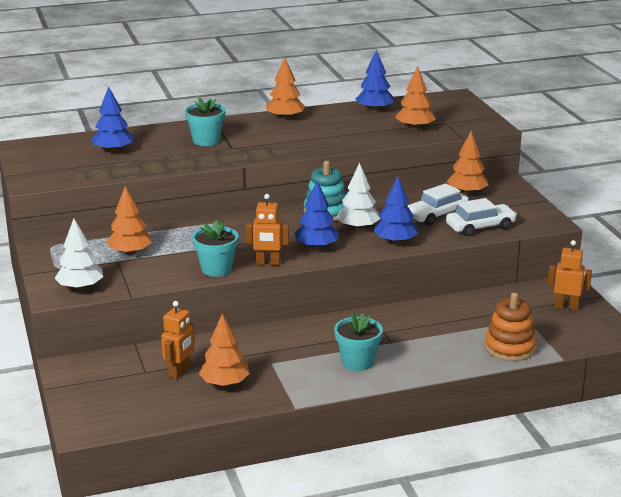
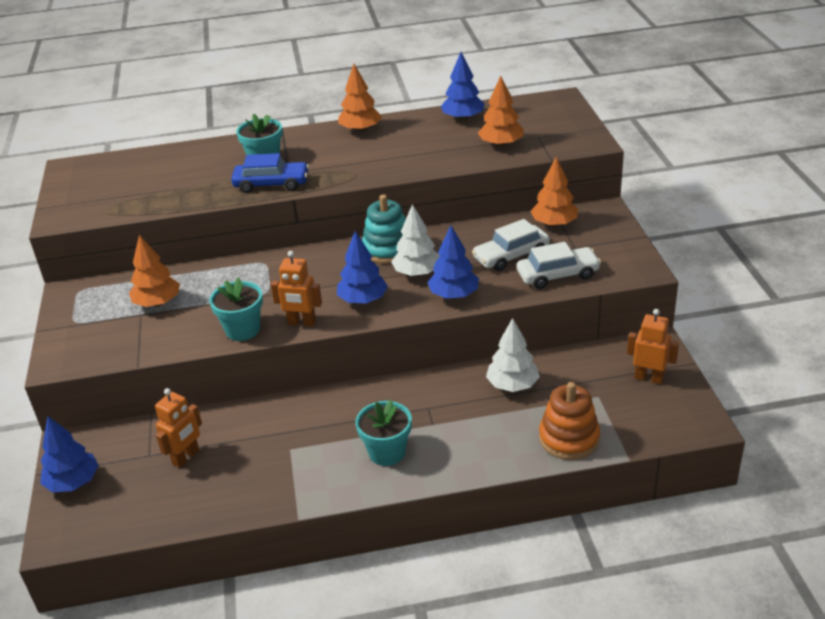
camera: 10 degrees right, 10 degrees up
(80, 288) = (88, 352): white tree -> white tree (512, 385)
(113, 151) = (161, 175): blue tree -> blue tree (73, 482)
(220, 156) = (271, 184): none -> blue car
(224, 384) = (229, 478): orange tree -> none

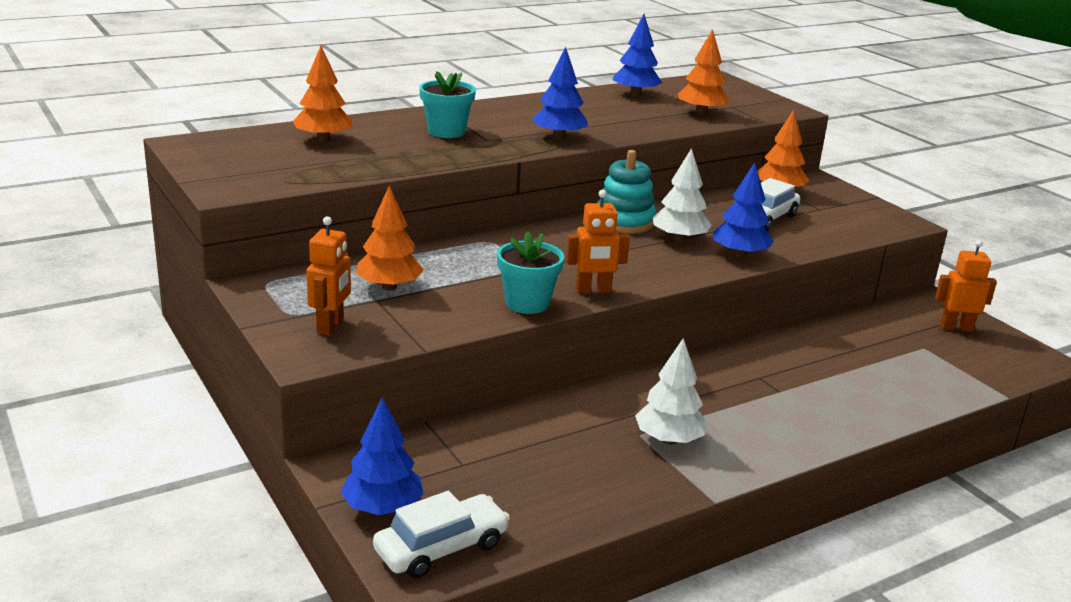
camera: 25 degrees left, 10 degrees down
(186, 457) = (515, 460): orange robot -> orange robot (331, 326)
(271, 184) = (478, 150): blue car -> none
(360, 130) = (531, 104): orange tree -> orange tree (323, 140)
(363, 300) = (643, 266): blue tree -> blue tree (559, 137)
(387, 452) = (755, 423): turquoise flower pot -> none
(512, 385) = (829, 347): white tree -> white tree (669, 439)
(558, 275) = (828, 231): white car -> white car (441, 548)
(569, 439) = (932, 387): orange stacking toy -> none

